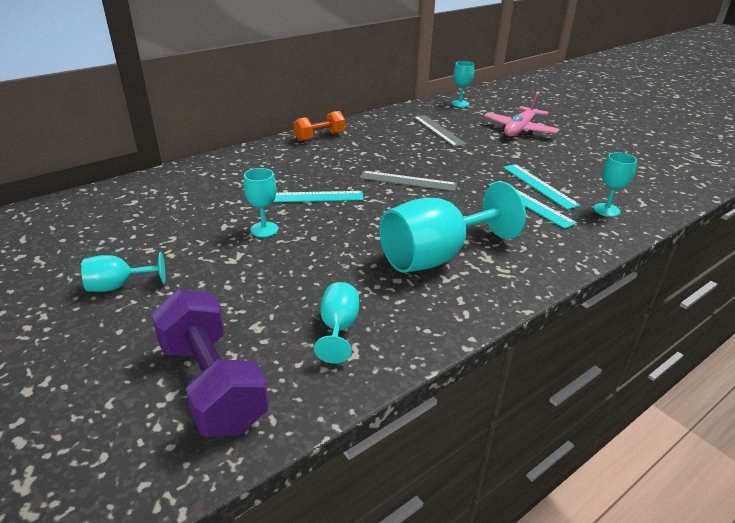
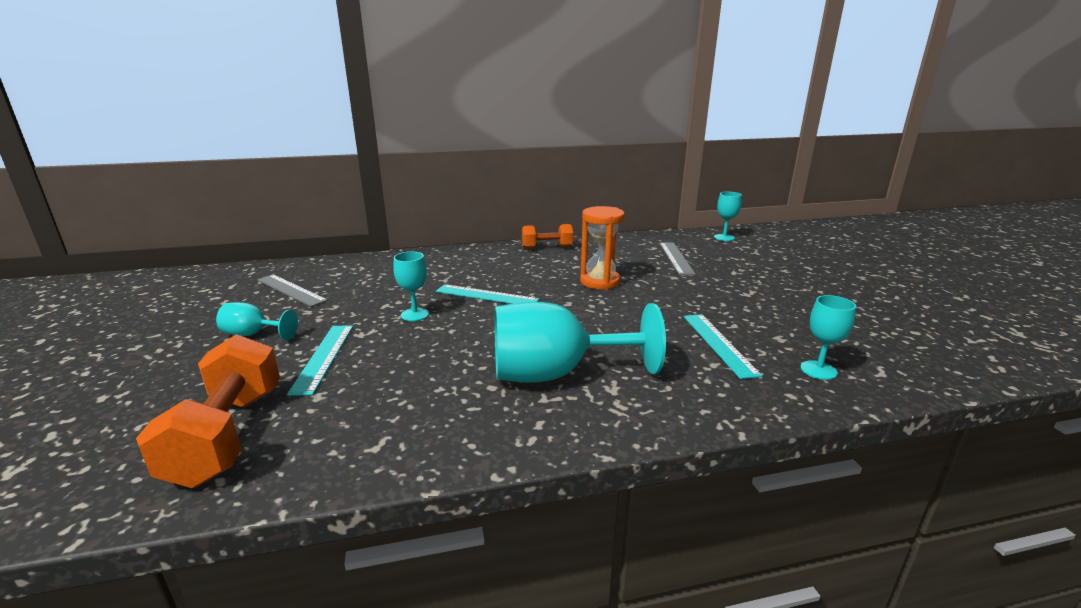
camera: 25 degrees right, 10 degrees down
(212, 384) = (227, 435): purple dumbbell -> orange dumbbell
(338, 328) = (386, 418): turquoise goblet -> none
(397, 164) = (600, 281): none -> orange hourglass
(408, 181) = (596, 298): grey ruler -> grey ruler (291, 290)
(519, 129) = (774, 270): pink plane -> none
(539, 185) = (748, 328): turquoise ruler -> turquoise ruler (324, 357)

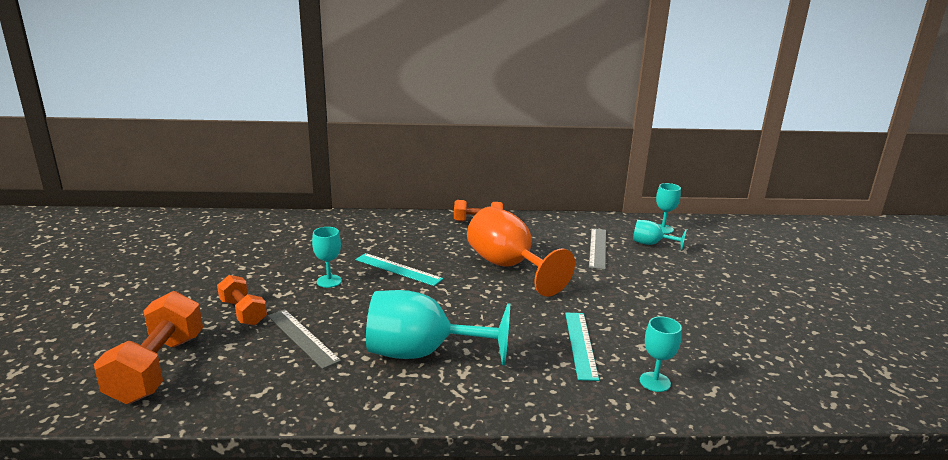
camera: 10 degrees right, 0 degrees up
(253, 334) = (194, 284): turquoise goblet -> turquoise goblet (651, 244)
(291, 290) = (234, 243): grey ruler -> grey ruler (302, 337)
(324, 357) = (243, 312): turquoise ruler -> orange dumbbell
(600, 281) = (508, 266): orange hourglass -> orange goblet

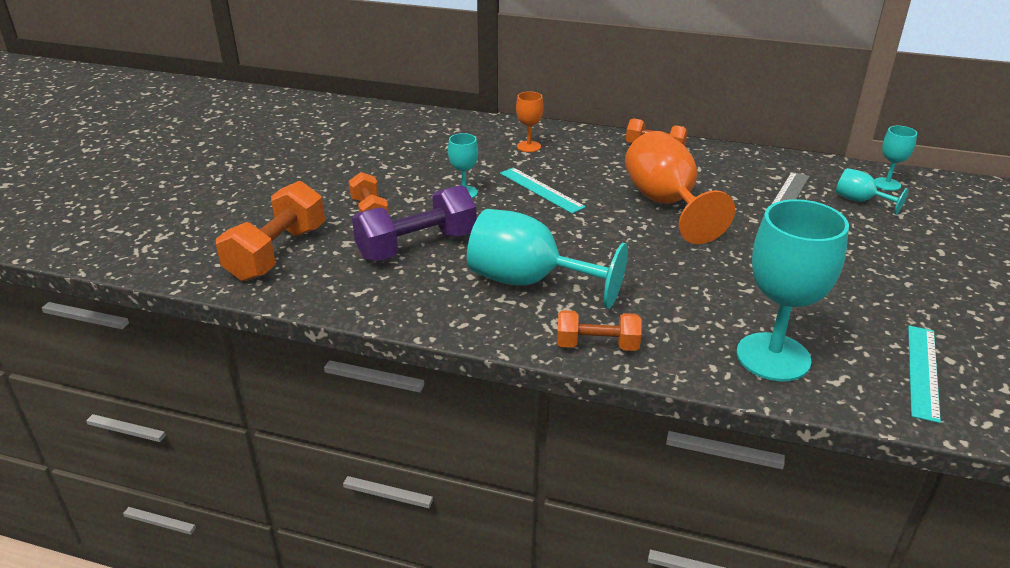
camera: 20 degrees right, 10 degrees up
(302, 337) = (417, 246): grey ruler -> purple dumbbell
(371, 233) = (529, 146): none -> orange goblet
(508, 401) = (597, 345): none -> orange dumbbell
(581, 344) = (707, 302): turquoise ruler -> turquoise ruler (923, 371)
(655, 382) = (773, 357): turquoise goblet -> turquoise goblet, size x2.06

